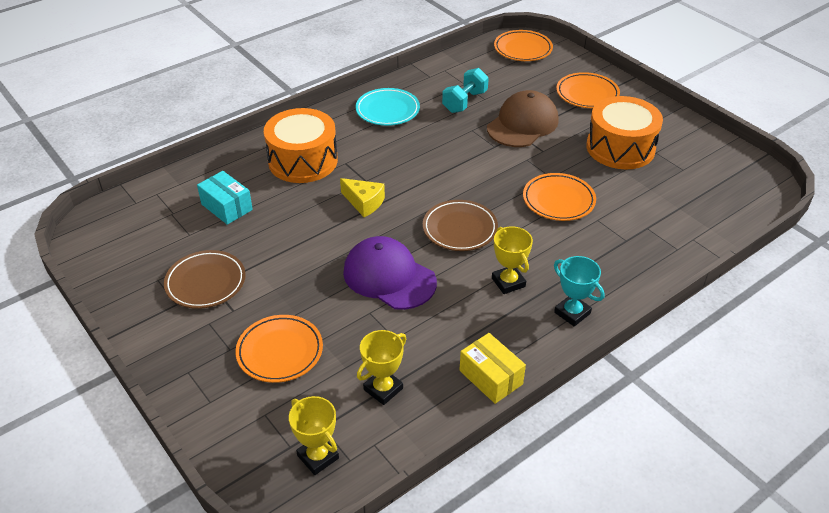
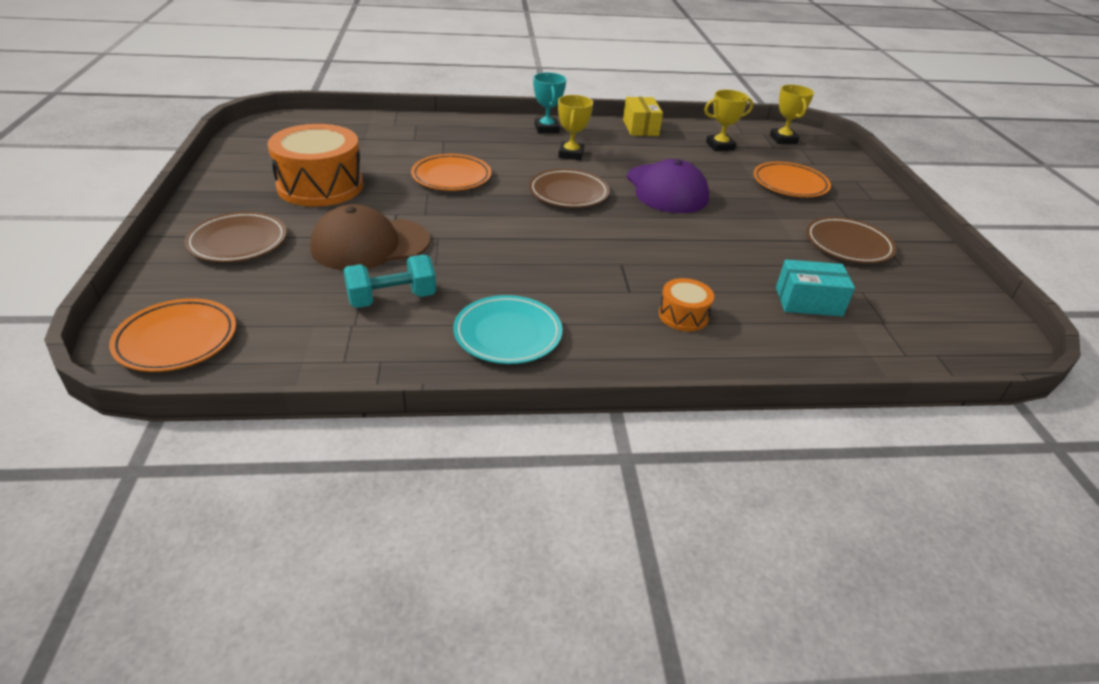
camera: 150 degrees left, 5 degrees down
(226, 207) = (808, 301): turquoise box -> turquoise box turned 75 degrees counterclockwise
(303, 161) = (683, 316): orange drum -> orange drum, size x0.49
(364, 203) = (641, 245): yellow cheese -> none
(587, 94) = (238, 242): orange plate -> brown plate

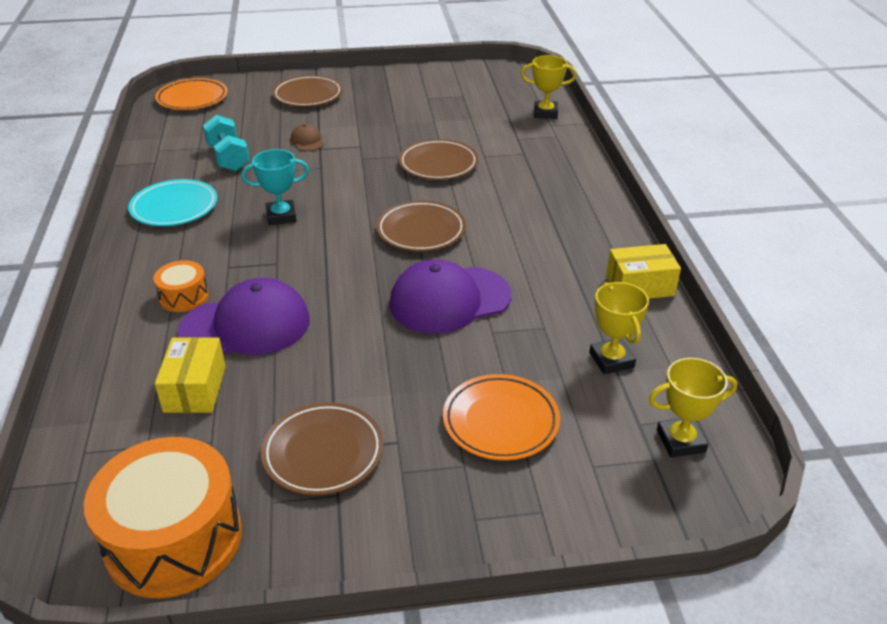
camera: 90 degrees right, 0 degrees up
(320, 186) = (402, 110): orange drum -> orange drum (174, 539)
(370, 244) = (307, 141): brown cap -> brown cap, size x0.44
(451, 177) = (438, 164): orange plate -> brown plate
(546, 129) = (590, 212): turquoise trophy -> turquoise trophy (281, 216)
(571, 154) = (523, 231): yellow trophy -> yellow trophy (545, 113)
(719, 278) = (246, 325): none -> purple cap
(808, 301) = (195, 389): turquoise box -> yellow box

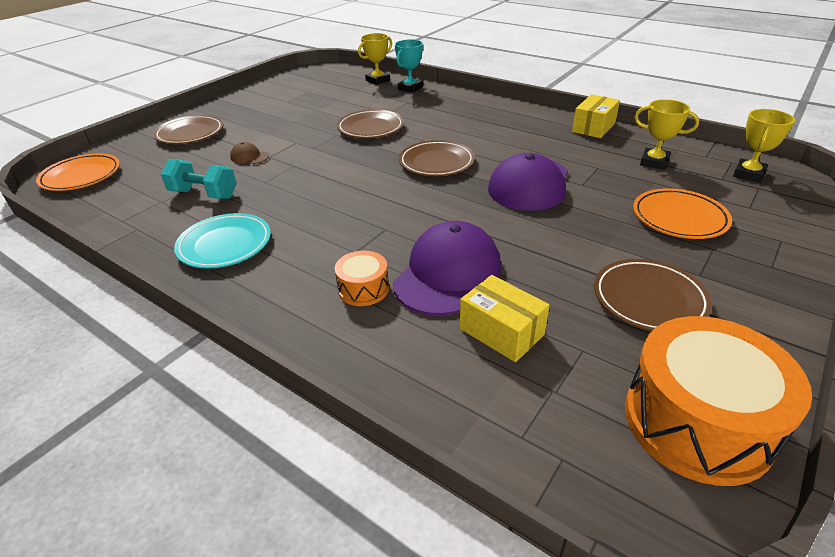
camera: 45 degrees left, 0 degrees up
(281, 216) = (327, 203): turquoise trophy -> turquoise trophy (410, 88)

